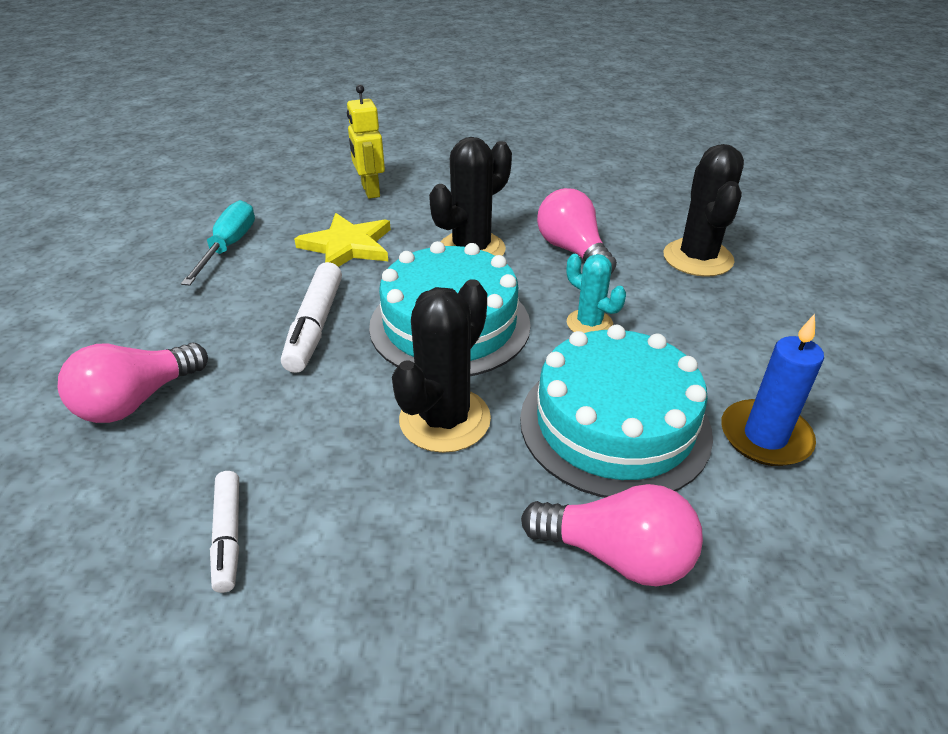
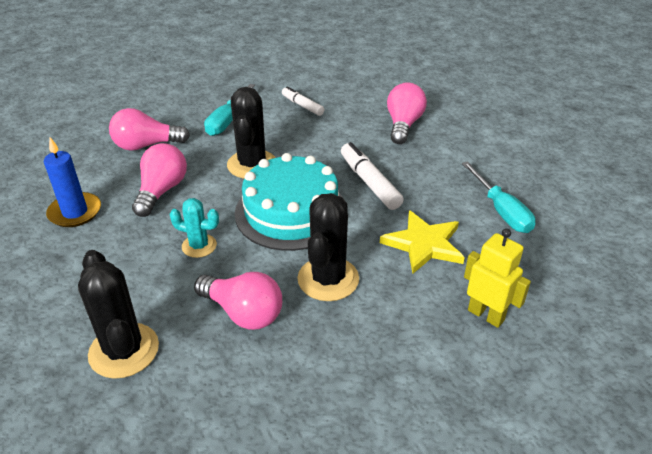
camera: 150 degrees right, 0 degrees up
(413, 559) = (227, 121): none -> turquoise screwdriver
(614, 424) = (162, 191): turquoise cake -> pink light bulb

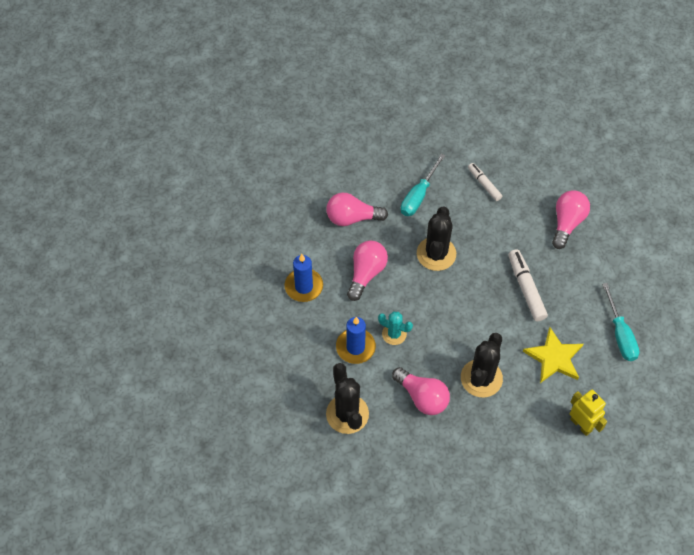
camera: 10 degrees right, 20 degrees up
(142, 267) = (355, 347): none -> blue candle
(291, 212) = (462, 311): turquoise cake -> none

